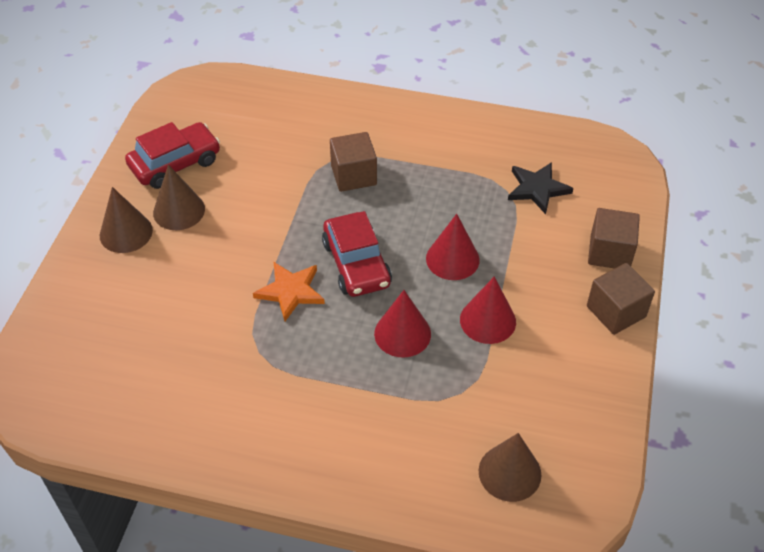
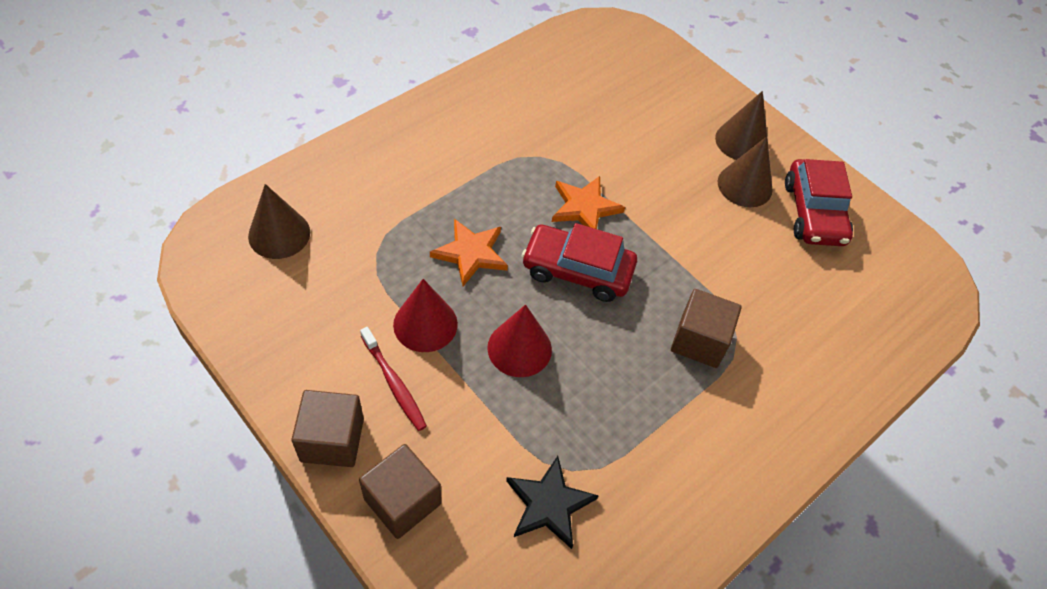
camera: 120 degrees right, 5 degrees up
(402, 333) = (471, 253): red cone -> orange star
(547, 307) = (394, 383): none -> red toothbrush

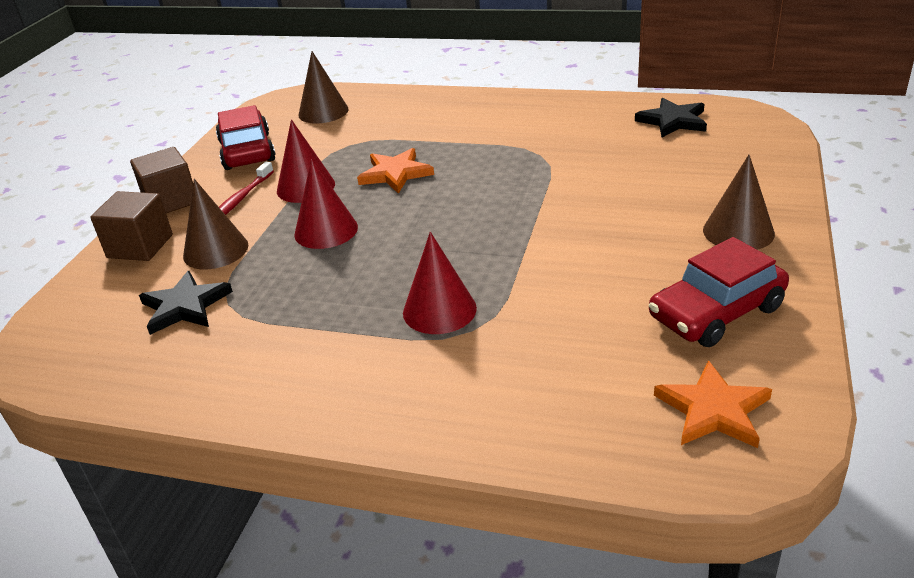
camera: 65 degrees right, 20 degrees down
(571, 62) = (673, 121): none -> black star
(577, 270) = (439, 220): red car -> red car (247, 151)
(584, 207) = (514, 195): orange star -> orange star (713, 410)
(699, 341) = (439, 310): brown cube -> red cone
(745, 185) = (680, 257): brown cone -> brown cone (215, 250)

